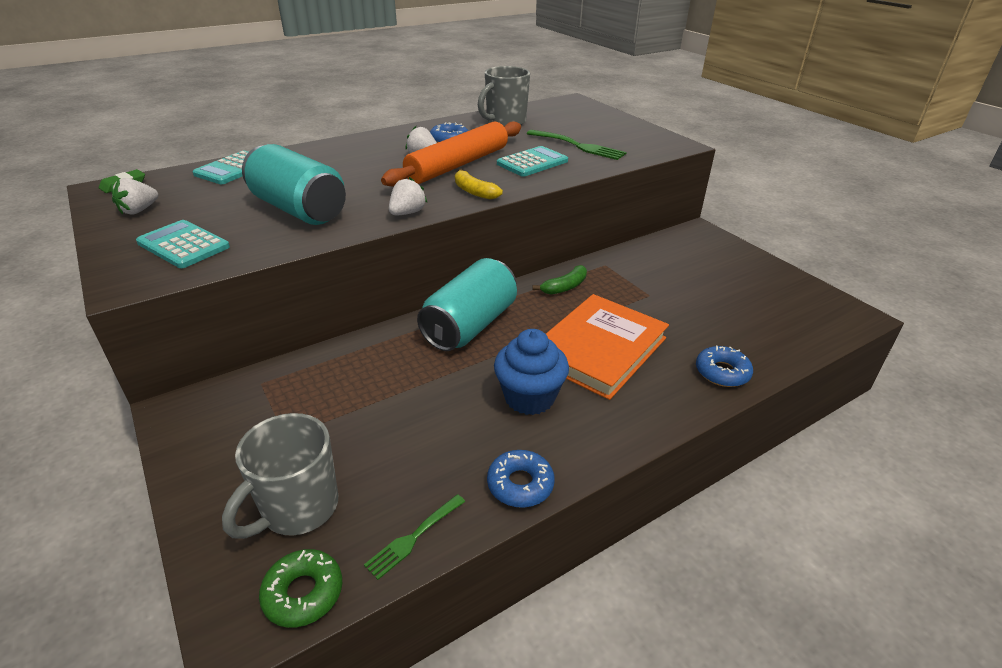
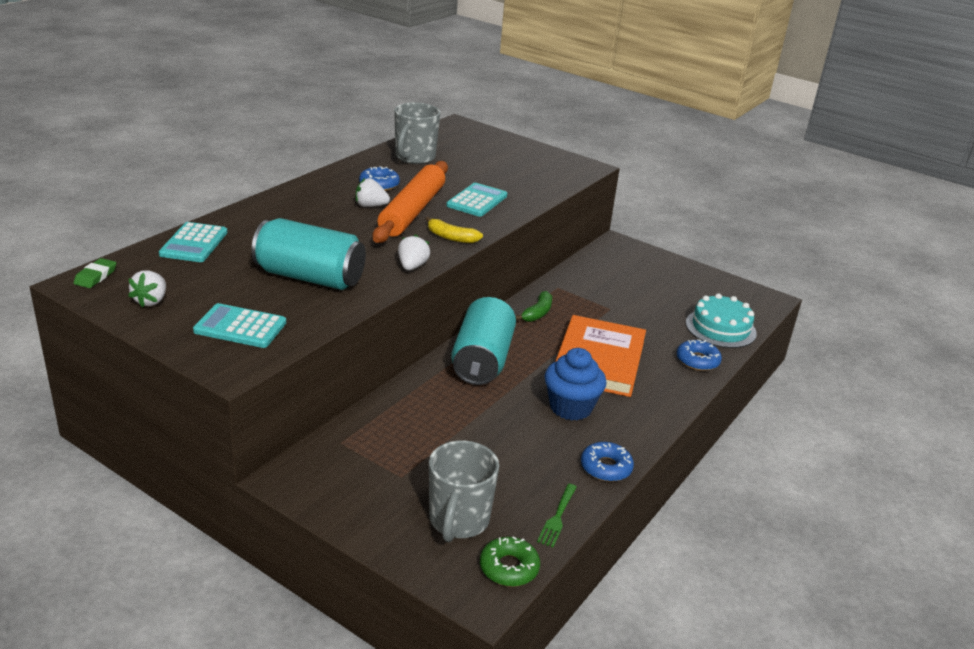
camera: 25 degrees left, 5 degrees down
(578, 146) = (503, 178): green fork -> none
(774, 339) = (720, 328): none -> turquoise cake

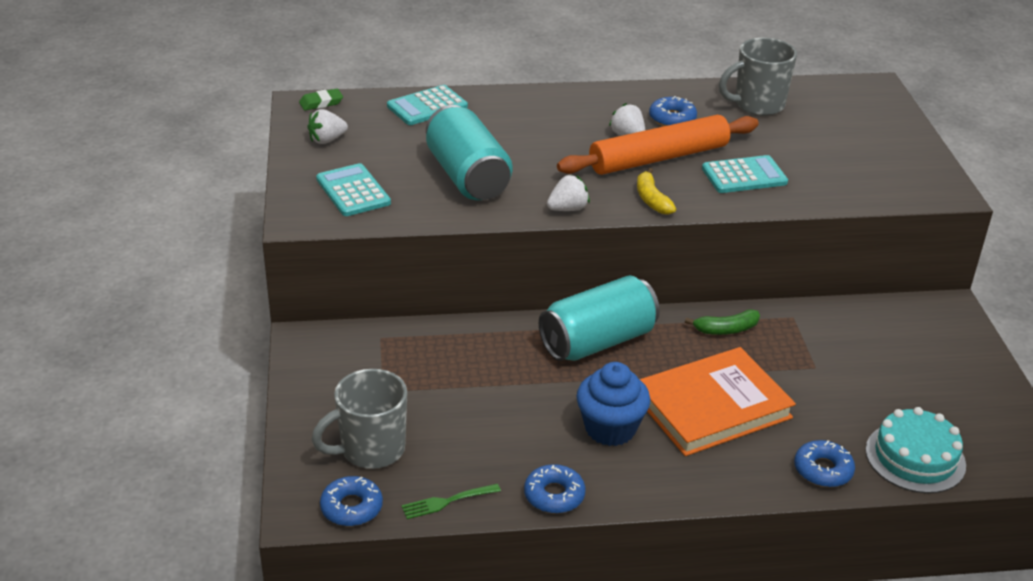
camera: 50 degrees right, 5 degrees up
(509, 568) = (351, 507): green donut -> blue donut

